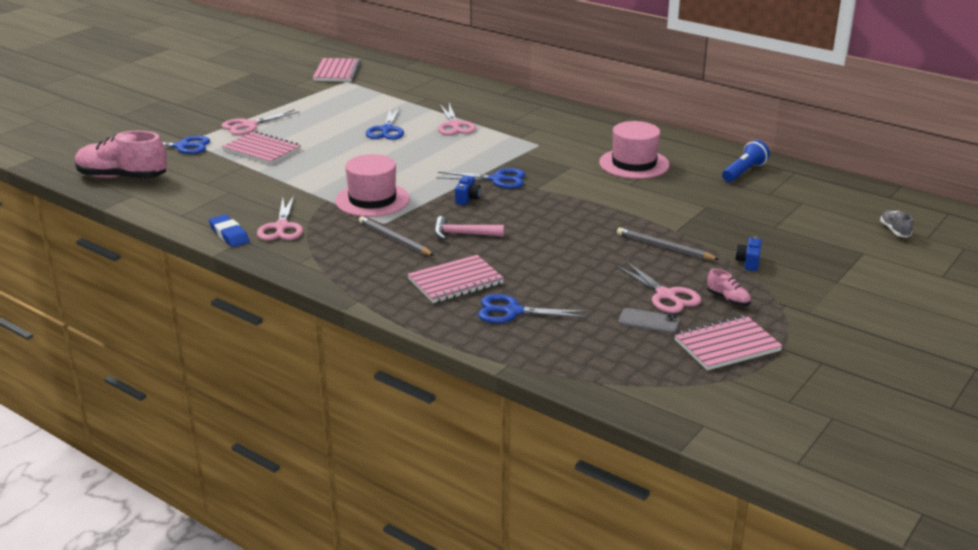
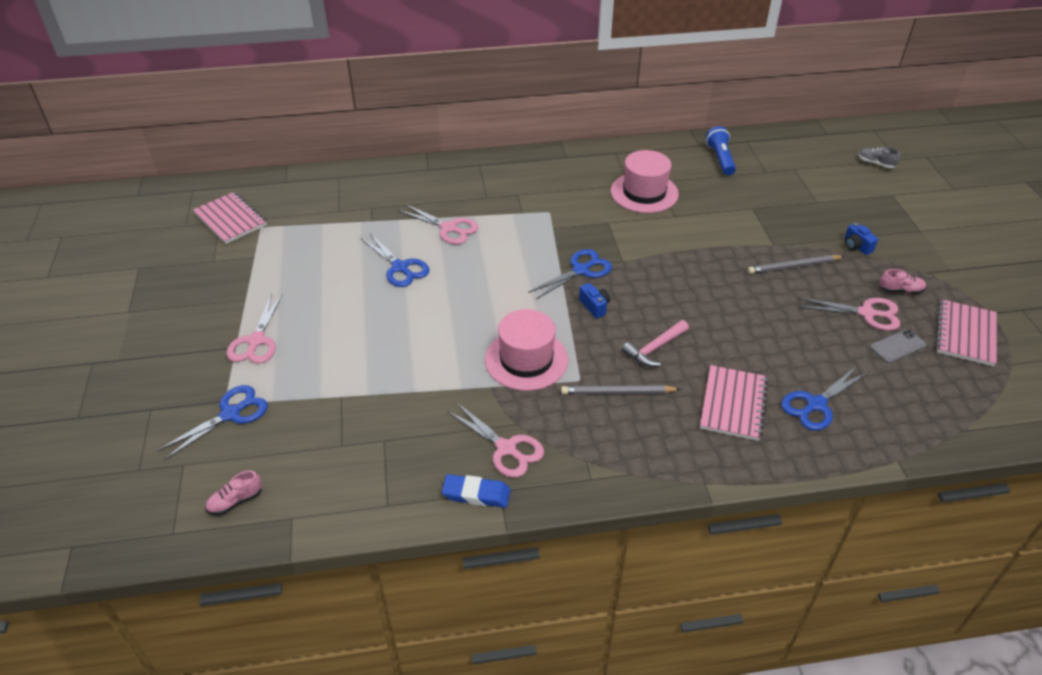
camera: 45 degrees left, 15 degrees up
(122, 177) = (235, 501): pink shoe -> pink shoe, size x0.44
(262, 150) = (325, 365): pink notebook -> none

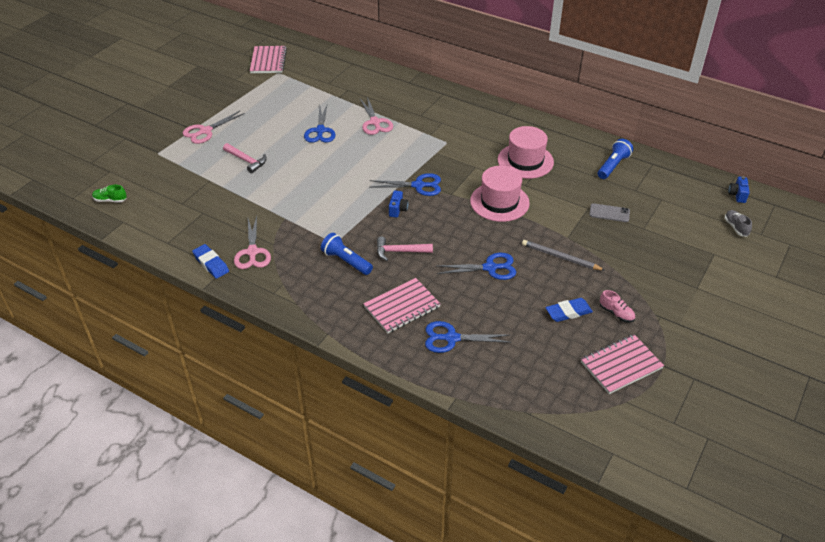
camera: 40 degrees right, 0 degrees up
(231, 414) = (154, 160): blue scissors -> blue scissors (490, 268)
(235, 501) = (110, 200): pink shoe -> green shoe
(357, 347) = (246, 161): none -> pink hammer
(526, 360) = (321, 215): pink hat -> pink hat (499, 202)
(618, 393) = (346, 261): grey pencil -> blue flashlight
(856, 246) = (627, 270): blue camera -> blue camera (737, 195)
(867, 313) = (568, 312): pink scissors -> blue eraser
(897, 346) = (558, 342): grey phone -> grey phone (609, 213)

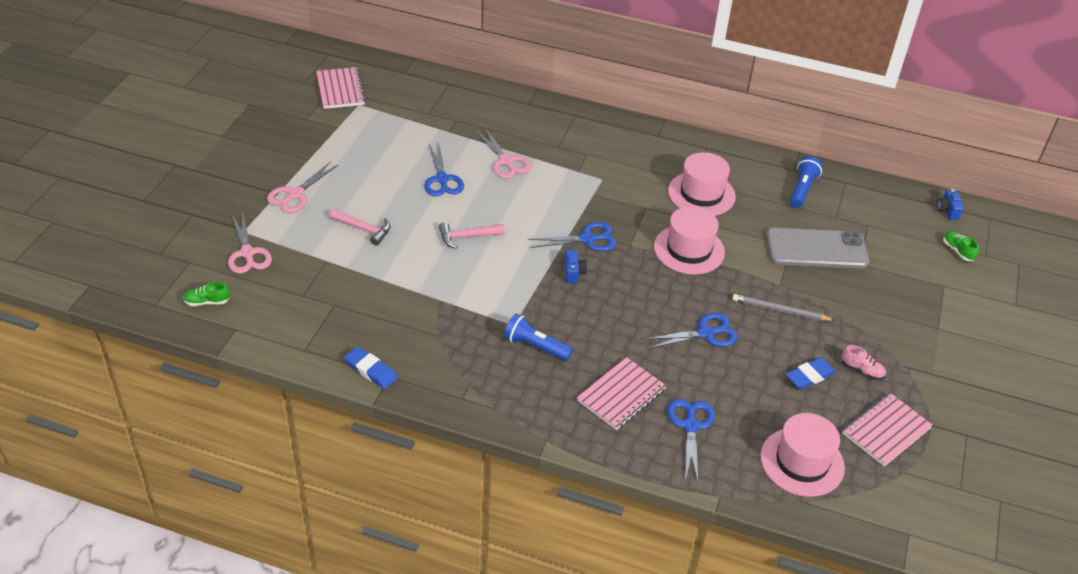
camera: 15 degrees left, 0 degrees up
(252, 252) = (417, 349): pink scissors -> pink scissors (247, 253)
(399, 251) = (594, 326): pink hammer -> pink hammer (467, 237)
(451, 338) = (690, 426): blue scissors -> blue scissors turned 105 degrees clockwise
(537, 380) = (802, 462): none -> pink hat
(609, 213) = (816, 249): grey phone -> grey phone, size x2.14
(736, 227) = (957, 251): grey shoe -> green shoe

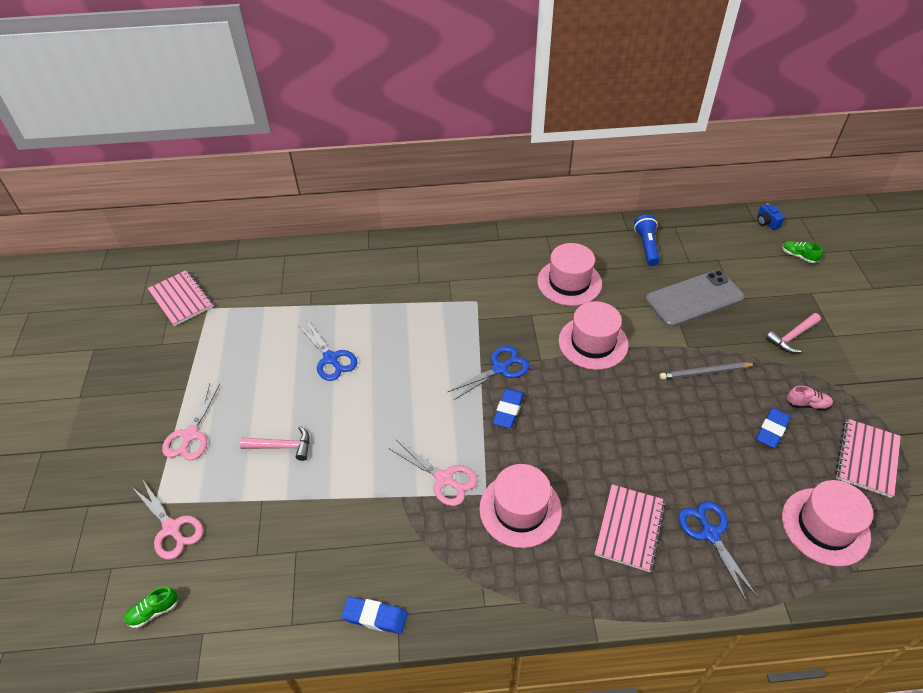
camera: 20 degrees left, 5 degrees up
(467, 237) = (388, 413): pink hammer -> pink hammer (792, 337)
(506, 162) = (381, 316): pink scissors -> pink scissors (444, 479)
(535, 346) = (520, 509): blue flashlight -> pink hat
(573, 273) = (508, 410): blue camera -> blue eraser
(706, 333) = (660, 424): blue scissors -> none

